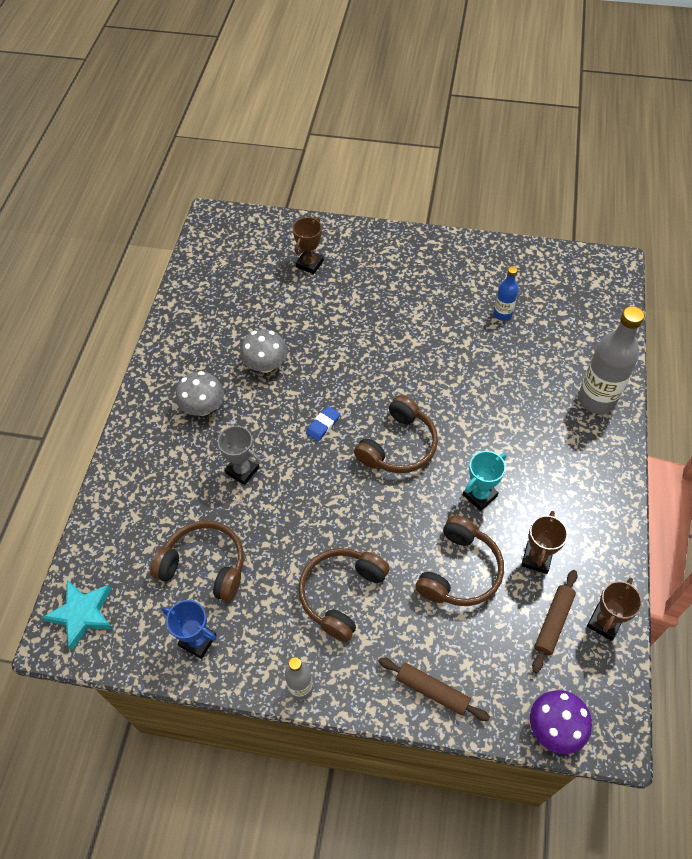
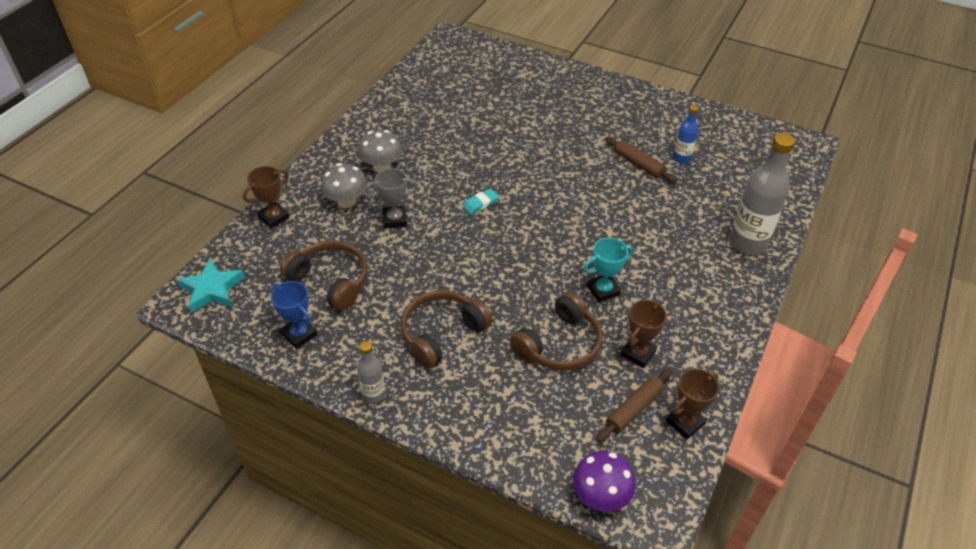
camera: 15 degrees right, 10 degrees down
(242, 470) = (395, 219): grey trophy -> grey trophy turned 60 degrees counterclockwise
(265, 365) = (449, 148): grey mushroom -> grey mushroom (346, 201)
(309, 264) = (519, 85): brown trophy -> brown trophy (273, 217)
(323, 425) = (480, 203): blue eraser -> turquoise eraser
(398, 446) = (542, 234): brown headphones -> none
(432, 691) = (493, 431): brown rolling pin -> brown rolling pin (639, 164)

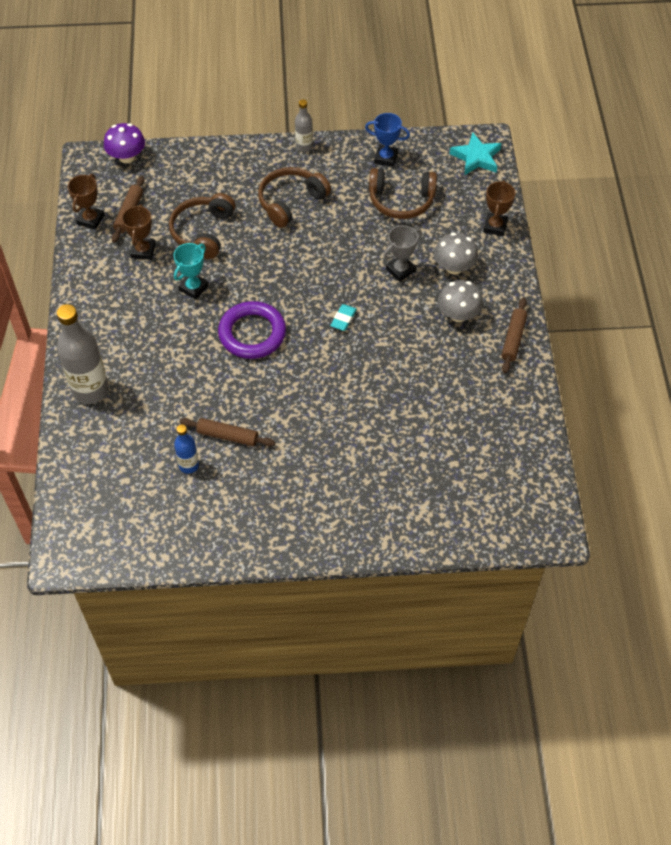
camera: 150 degrees right, 10 degrees up
(358, 134) = (513, 339): none -> brown rolling pin
(442, 333) = (291, 202): brown headphones -> brown headphones turned 150 degrees counterclockwise
(570, 226) = (252, 333): none -> purple ring

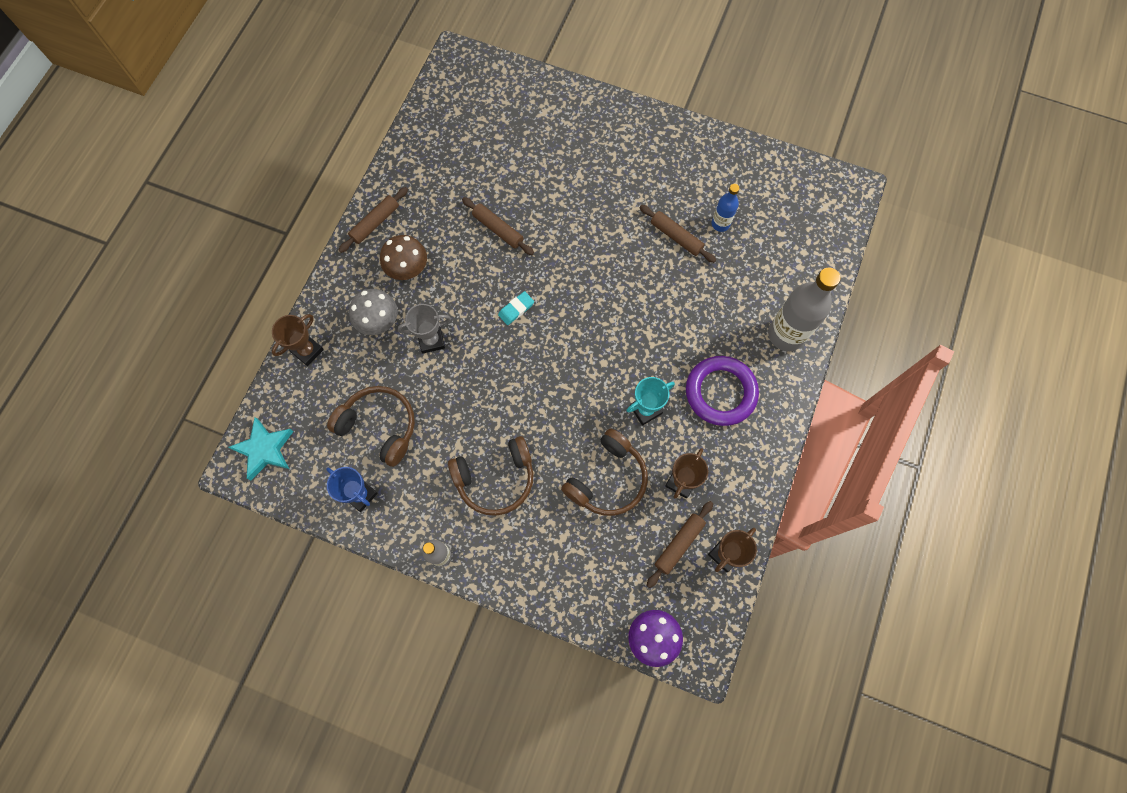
camera: 155 degrees left, 15 degrees up
(252, 333) = (610, 331): purple ring -> purple ring (720, 392)
(399, 377) = (498, 229): none -> brown rolling pin
(458, 314) = (407, 268): grey mushroom -> brown mushroom

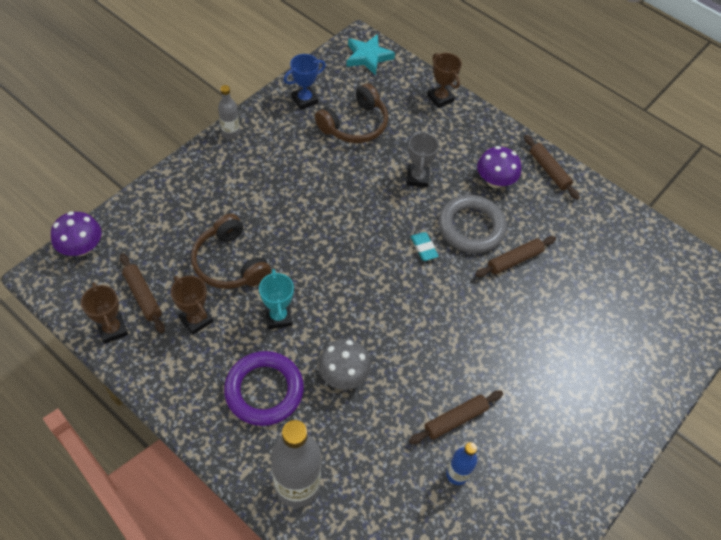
camera: 105 degrees right, 15 degrees down
(378, 321) = (450, 148): grey mushroom -> grey mushroom (343, 375)
(407, 268) = (495, 181): brown mushroom -> purple mushroom
(474, 275) = (471, 227): none -> grey ring
(495, 479) = (273, 185): brown headphones -> none

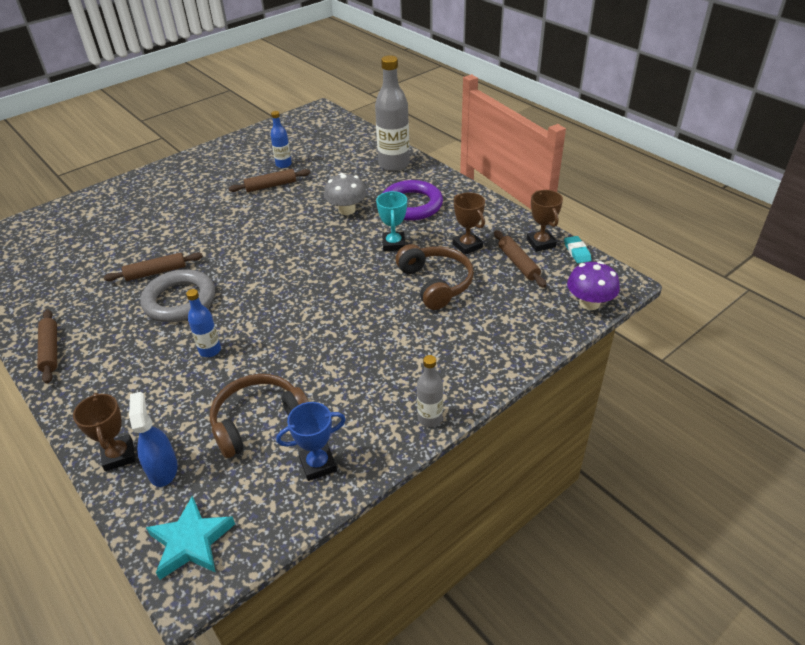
camera: 165 degrees left, 15 degrees down
(406, 92) = (163, 469): none -> blue spray bottle
(417, 178) = (210, 350): grey trophy -> blue bottle
(423, 248) = (239, 286): turquoise eraser -> turquoise eraser (577, 252)
(495, 181) = (122, 343): purple mushroom -> none

